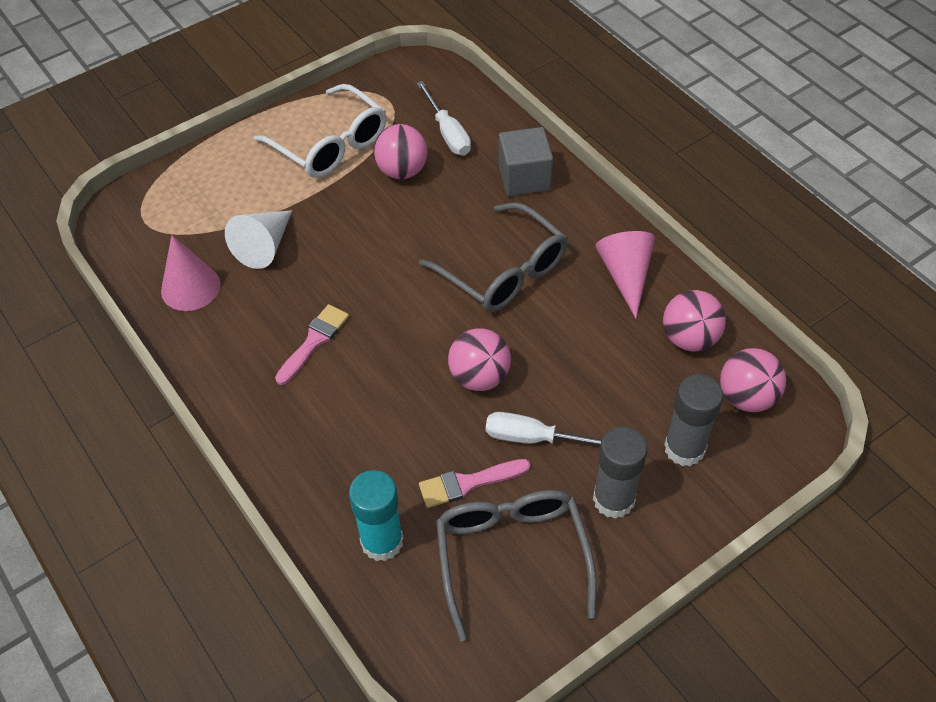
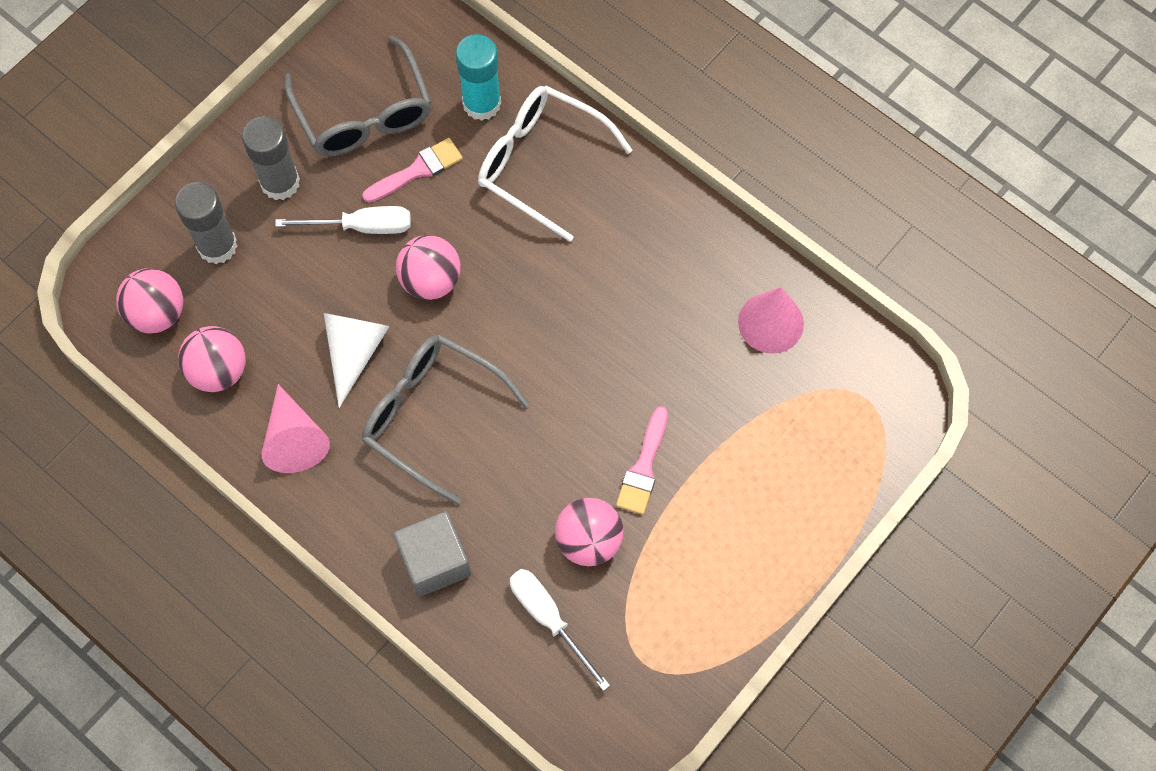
camera: 165 degrees right, 15 degrees up
(264, 246) = (712, 393): white cone -> white cone (354, 352)
(314, 341) = (612, 285): pink brush -> pink brush (643, 467)
(330, 144) = (692, 565): white glasses -> white glasses (541, 163)

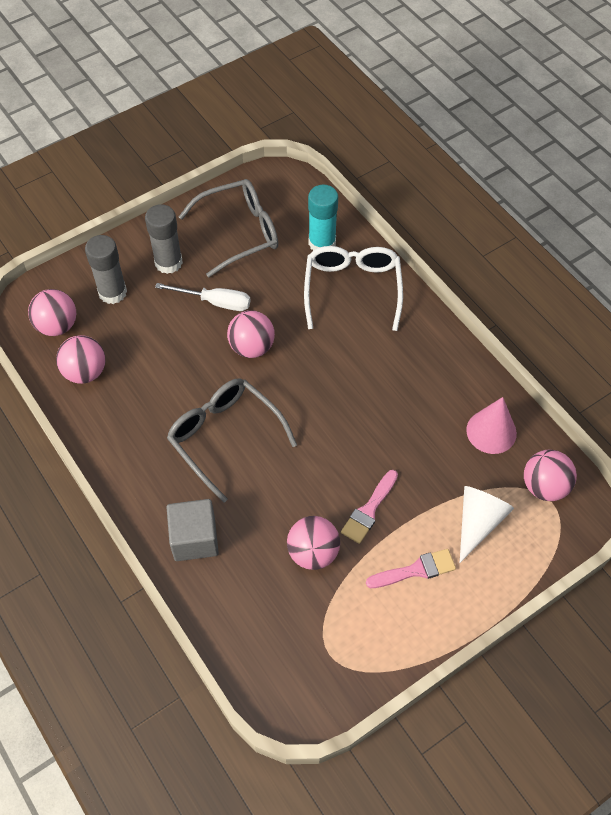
camera: 15 degrees right, 10 degrees down
(294, 439) = (122, 429): pink cone -> none
(354, 352) = (183, 381): white cone -> white cone (478, 522)
(364, 114) = (239, 232): grey glasses -> grey glasses turned 105 degrees counterclockwise
(417, 170) = (264, 275): pink brush -> pink brush (415, 570)
(541, 163) = (352, 289): white glasses -> white glasses turned 45 degrees clockwise
(549, 618) = (266, 602): white screwdriver -> none
(853, 380) = (544, 486): none -> pink ball

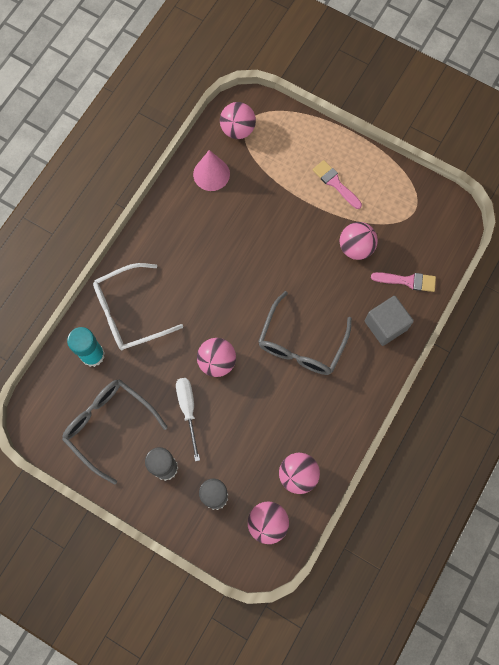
camera: 115 degrees left, 15 degrees up
(369, 510) = (308, 226): pink brush -> pink brush (407, 281)
(478, 522) = (283, 159): white cone -> none

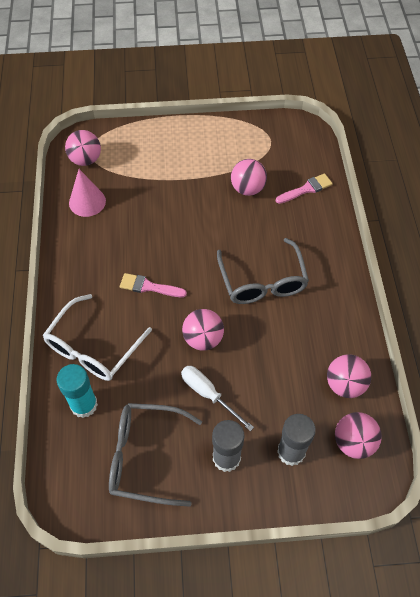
camera: 35 degrees left, 15 degrees down
(335, 183) = (195, 155): pink brush -> pink brush (149, 287)
(385, 325) = (317, 228): grey cube -> none

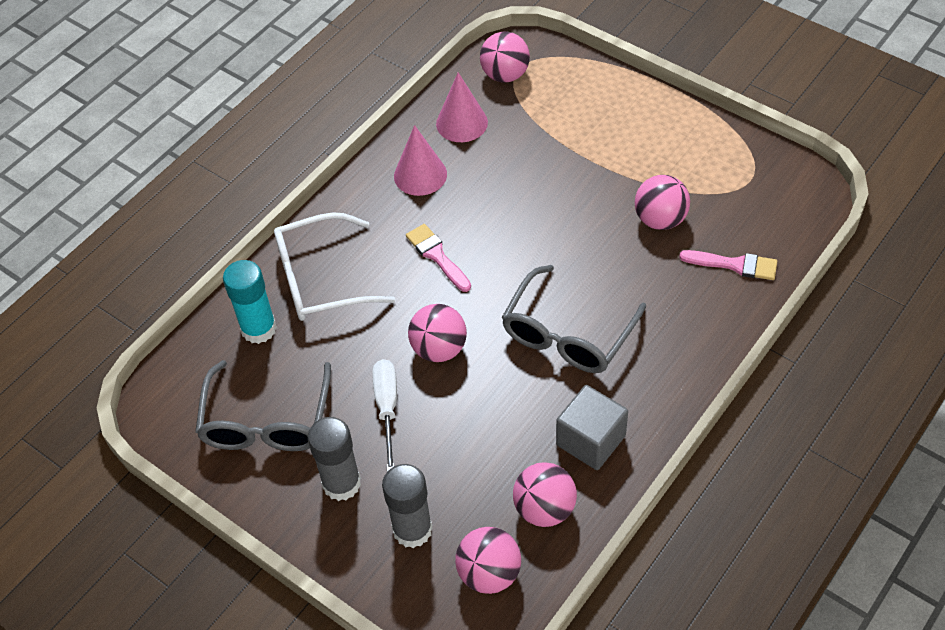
camera: 45 degrees right, 5 degrees down
(92, 247) = (420, 175): none -> pink cone
(145, 456) = (266, 421): grey glasses -> grey glasses turned 135 degrees counterclockwise
(330, 330) = (590, 440): none -> grey cube

